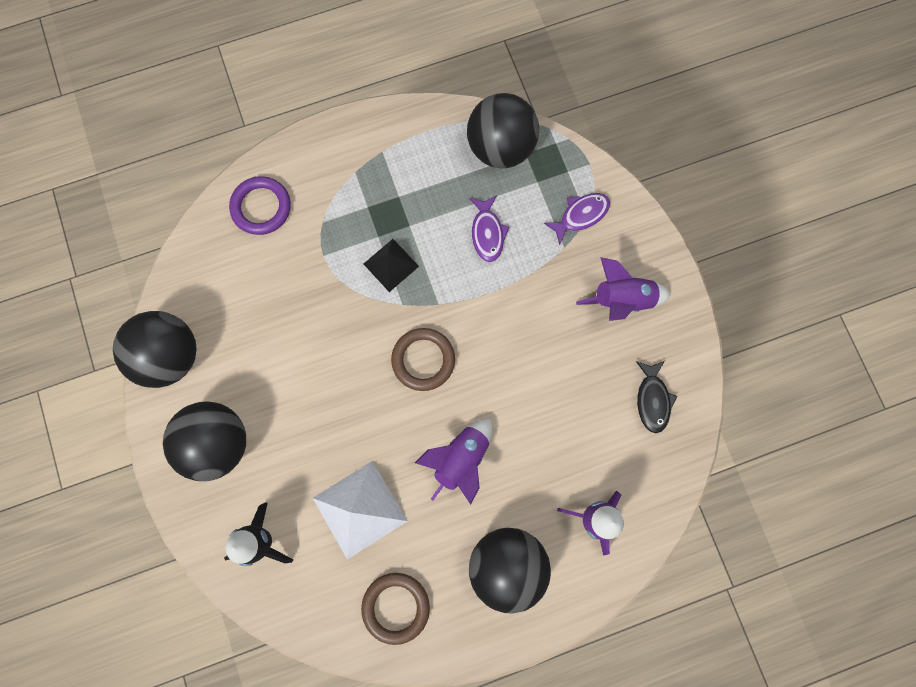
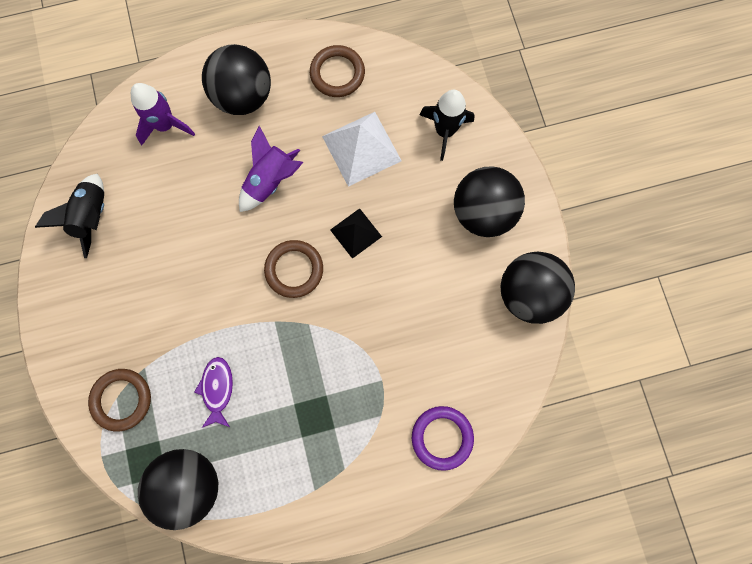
camera: 175 degrees left, 0 degrees up
(391, 265) = (316, 364): black pyramid -> black pyramid (356, 233)
(580, 215) = (122, 399): purple fish -> brown ring
(622, 300) = (100, 310): purple rocket -> none
(652, 400) = (93, 217): black fish -> black rocket

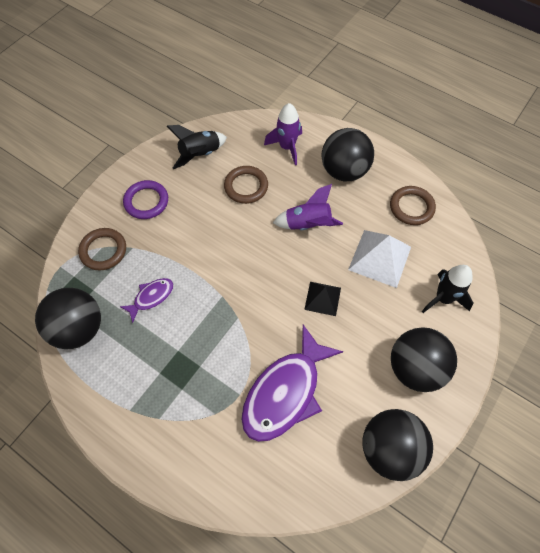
camera: 50 degrees right, 15 degrees down
(294, 269) = (265, 281): brown ring -> brown ring (246, 186)
(413, 338) = (285, 392): none -> purple fish
(442, 437) = (233, 470): purple ring -> purple ring (146, 201)

